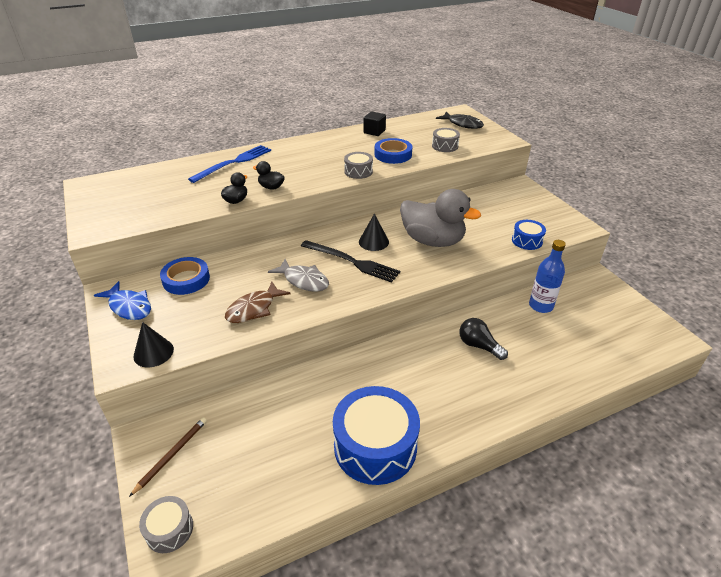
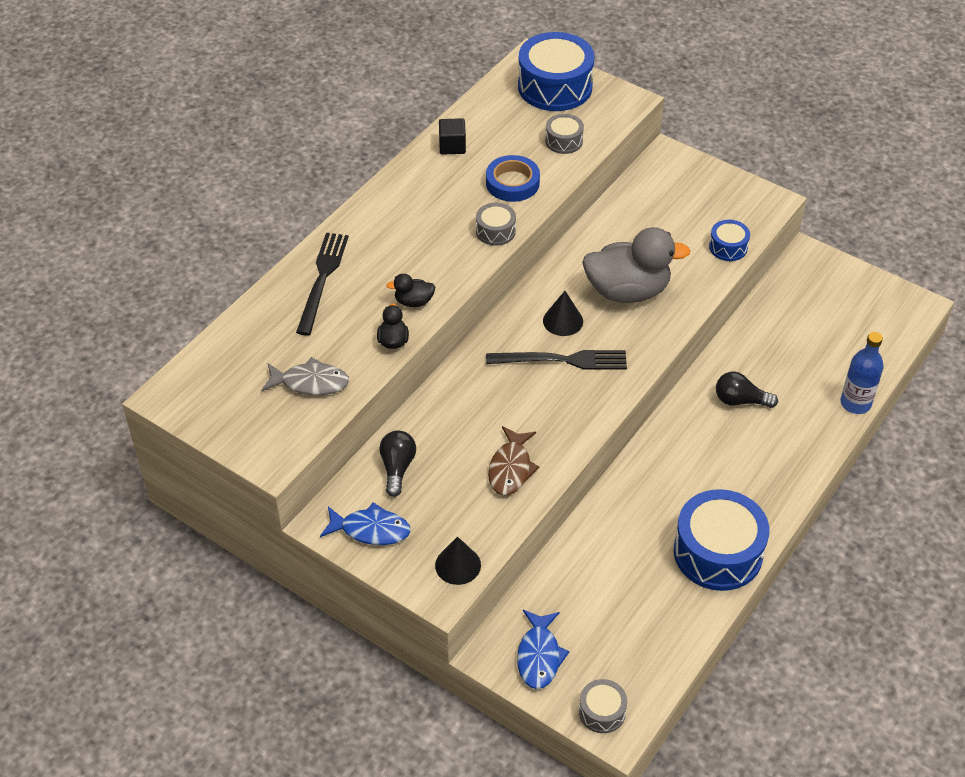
camera: 30 degrees left, 10 degrees up
(171, 455) = (539, 656): brown pencil -> blue fish
(186, 279) = (397, 468): blue tape -> black light bulb
(234, 163) = (322, 279): blue fork -> black fork
(303, 280) = (531, 409): grey fish -> grey fish (310, 382)
(462, 124) = (555, 87): black fish -> blue drum
(541, 306) = (771, 321): blue bottle -> blue bottle (855, 403)

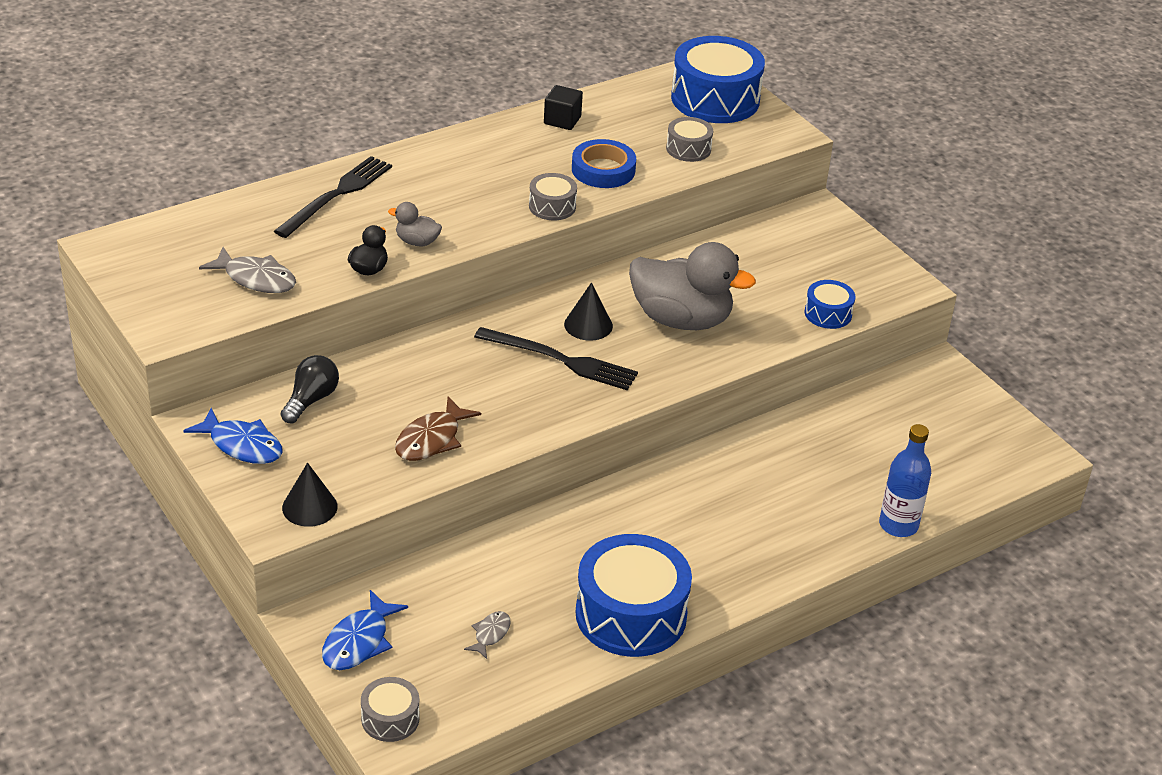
camera: 20 degrees right, 10 degrees down
(413, 301) = (417, 242): black duck -> grey duck
(629, 610) = (490, 634): none -> grey fish
(740, 400) = (761, 479): black light bulb -> none

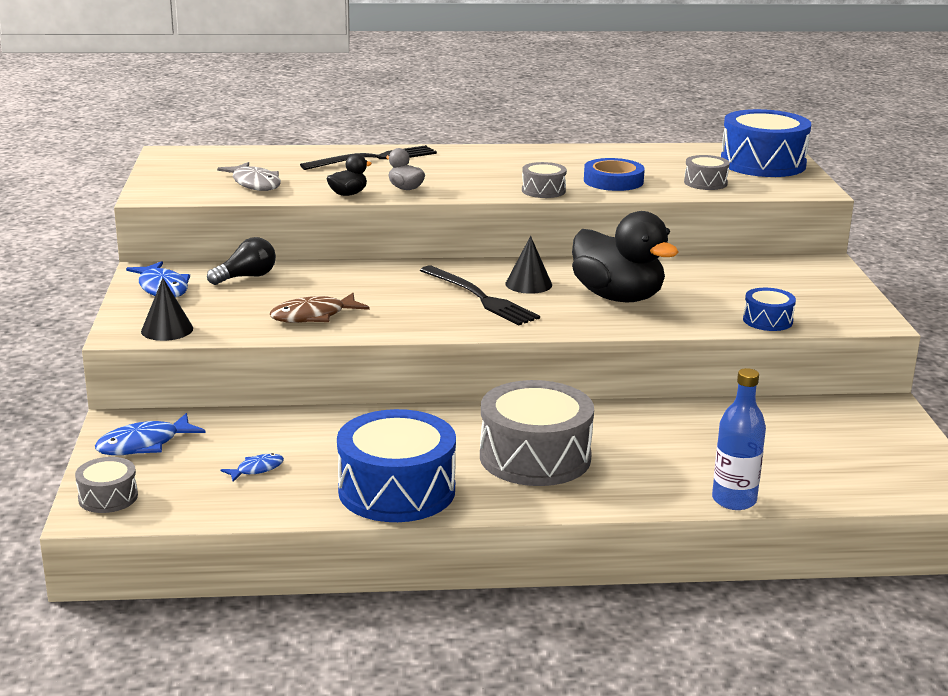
camera: 30 degrees right, 15 degrees down
(490, 634) = (257, 469): grey fish -> blue fish
(562, 120) = (609, 154): black cube -> none
(681, 320) = (618, 297): grey duck -> black duck
(711, 531) = (535, 457): none -> grey drum

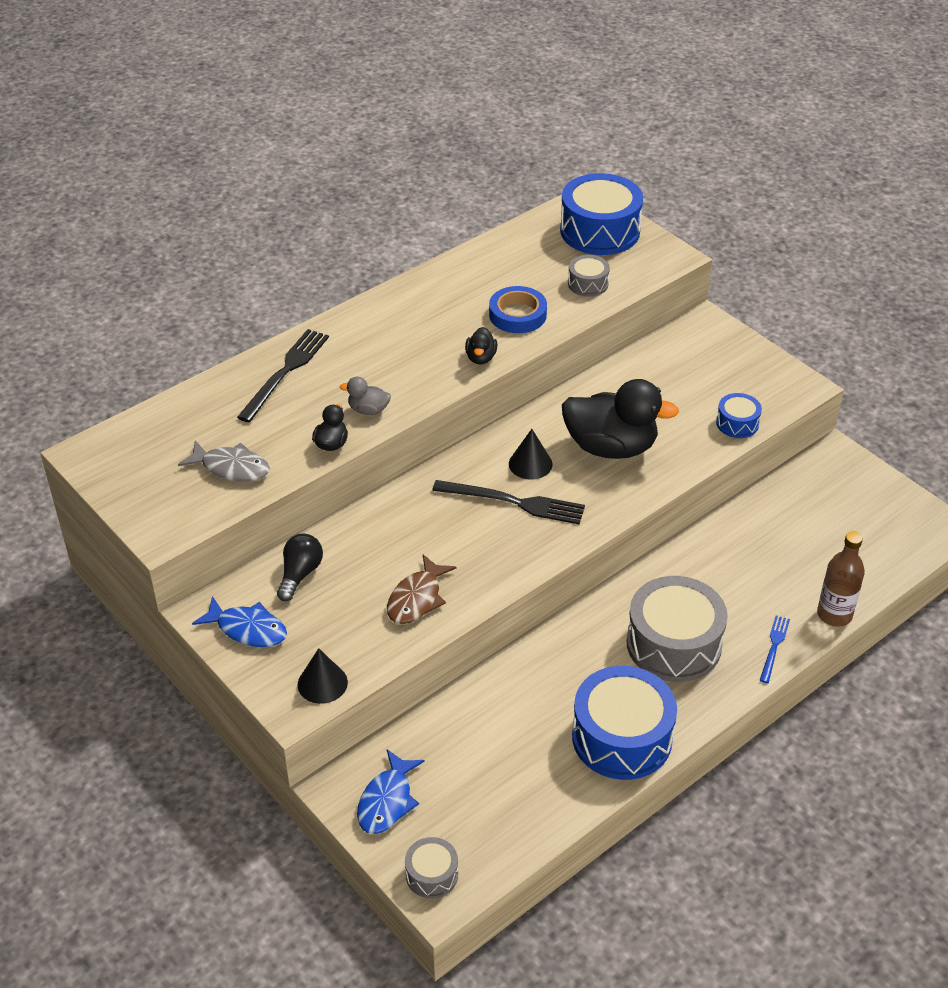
camera: 35 degrees left, 20 degrees up
(257, 469) = (502, 776): blue fish -> none
(543, 190) = (481, 358): grey drum -> black duck
(636, 496) = (774, 647): none -> blue fork
(734, 500) = (834, 614): blue bottle -> brown bottle

